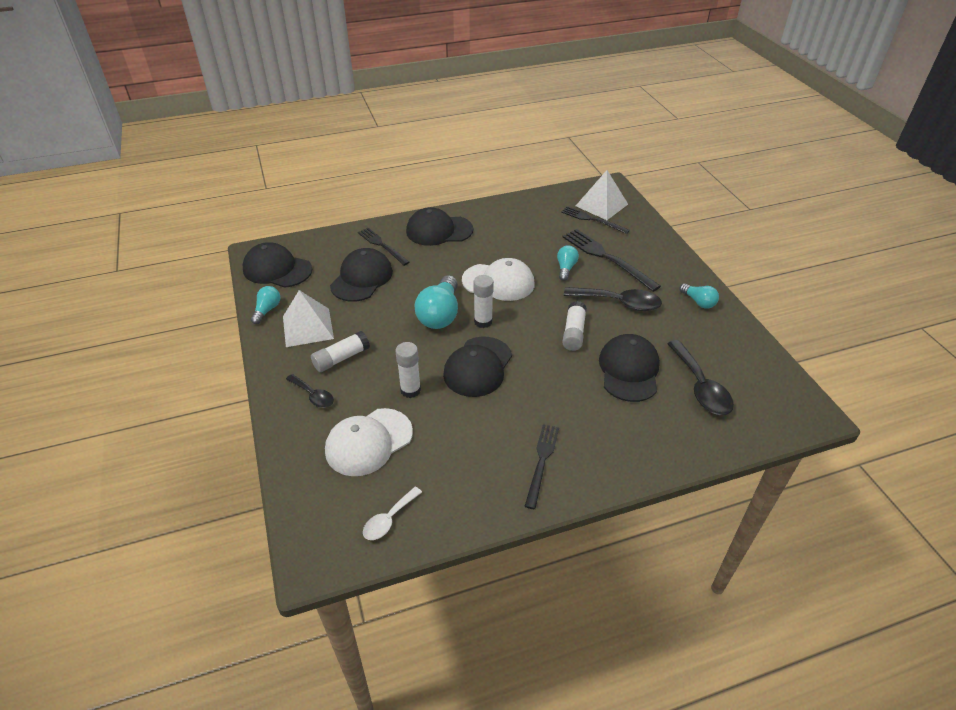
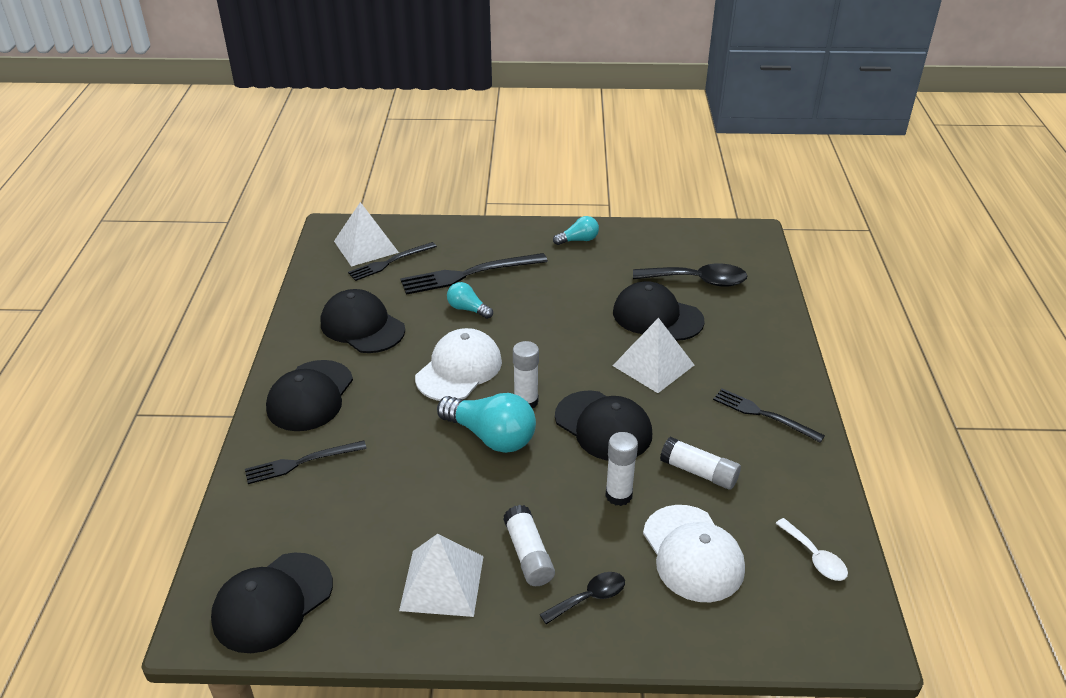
camera: 70 degrees left, 5 degrees down
(267, 310) = (372, 629): turquoise light bulb -> none
(362, 278) = (365, 500): black cap -> black cap (362, 326)
(564, 380) = (653, 365): none -> white pyramid
(573, 332) = (582, 336): white glue stick -> white glue stick (699, 472)
(619, 303) = (551, 290): black spoon -> none

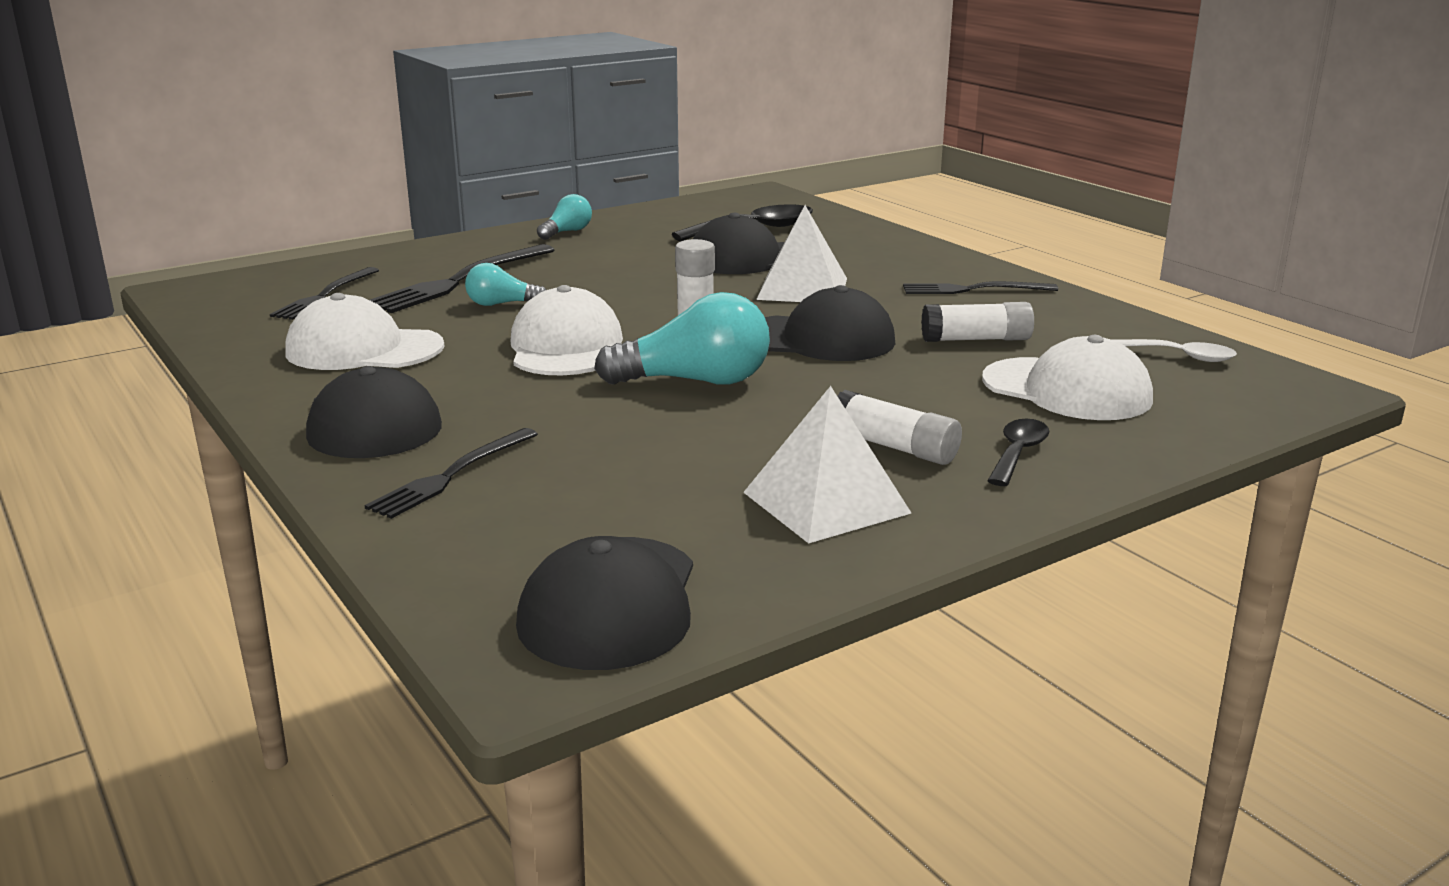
camera: 35 degrees left, 15 degrees down
(362, 326) = (364, 349): black cap -> white cap
(366, 246) = (266, 292): white pyramid -> none
(618, 495) = (920, 377): white glue stick -> none

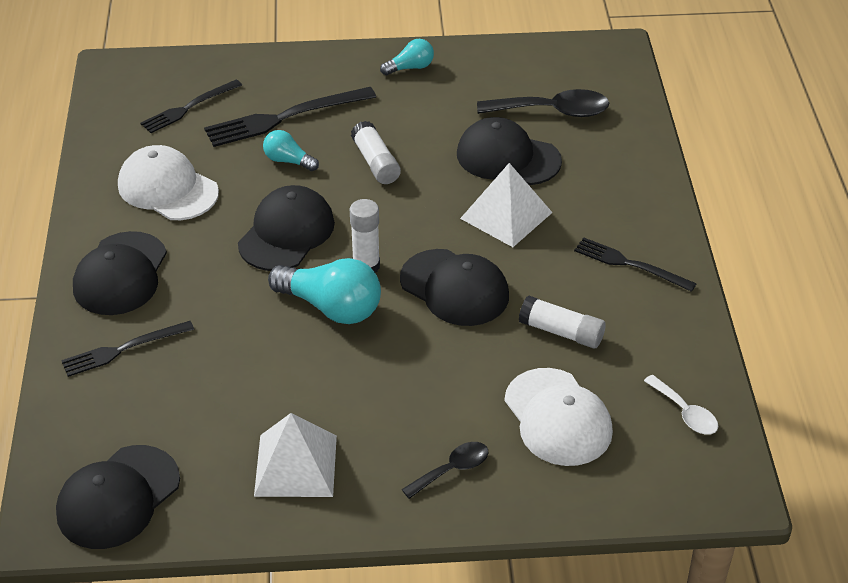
camera: 30 degrees right, 20 degrees up
(566, 347) = (286, 233): white cap -> black cap
(893, 447) = (384, 430): white glue stick -> white glue stick (375, 162)

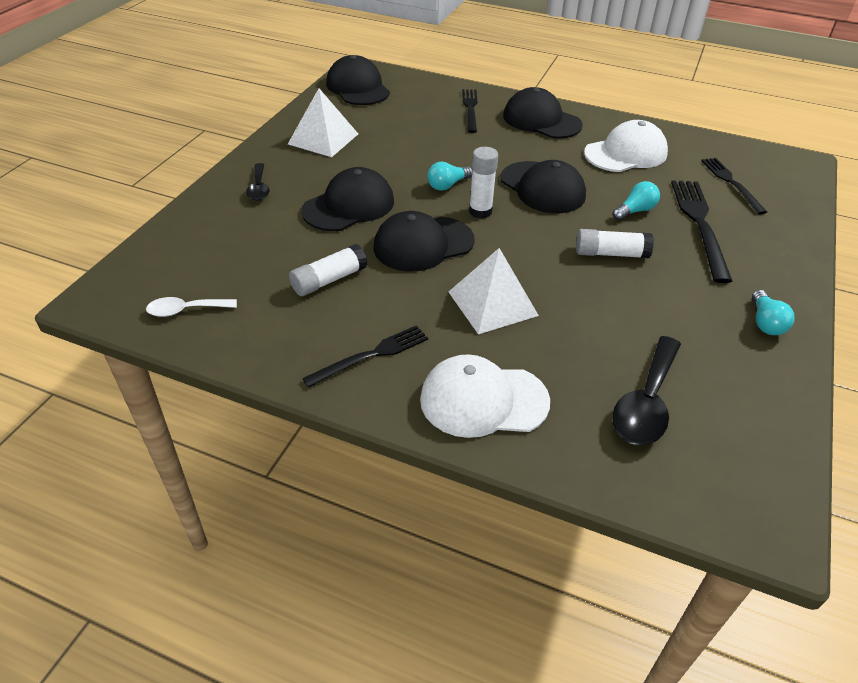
camera: 115 degrees right, 0 degrees up
(331, 307) = (447, 185): turquoise light bulb -> turquoise light bulb, size x0.55
(508, 157) = (578, 336): black cap -> black cap (349, 206)
(557, 418) = (251, 245): white cap -> white cap (483, 400)

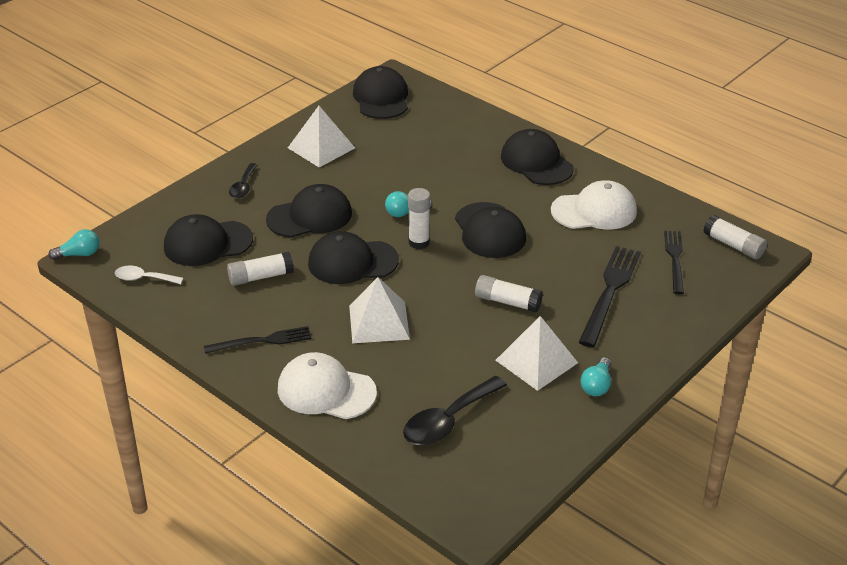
camera: 20 degrees right, 5 degrees down
(247, 255) = (207, 243): none -> black cap
(470, 109) = (475, 138): black fork -> none
(635, 211) = (559, 268): turquoise light bulb -> turquoise light bulb (79, 254)
(686, 310) = (536, 361): none -> white pyramid
(769, 162) = (733, 245): none -> white glue stick

